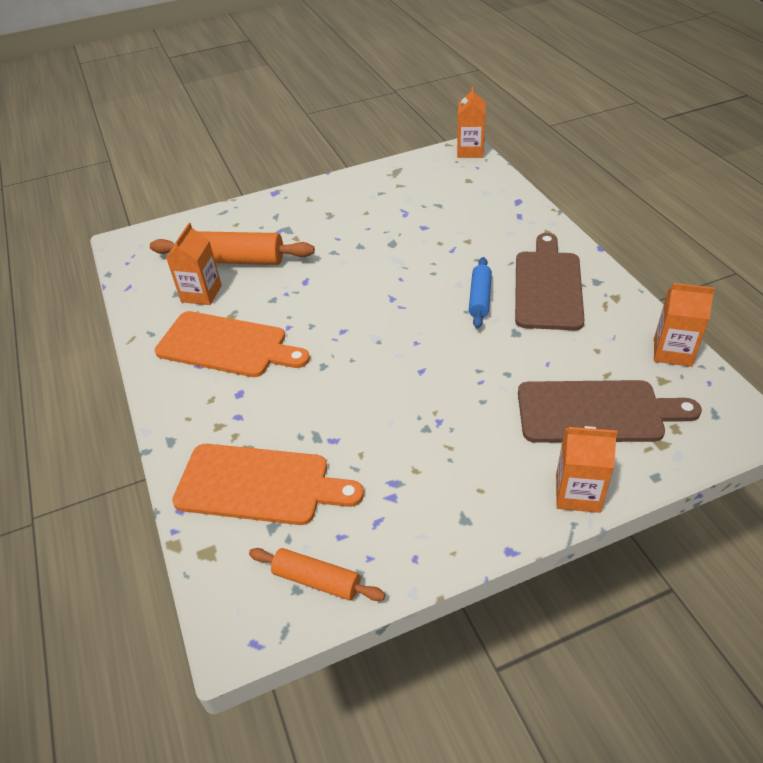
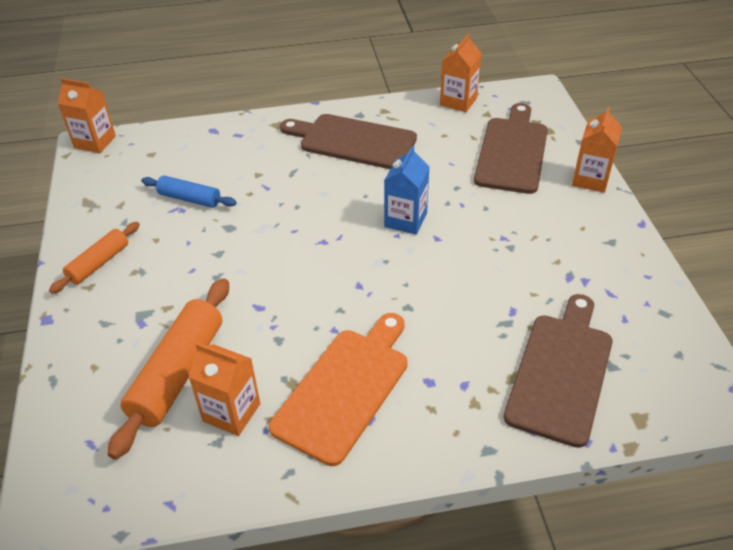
camera: 80 degrees left, 0 degrees up
(259, 485) = (561, 372): orange cutting board -> brown cutting board
(317, 580) = (669, 339): orange rolling pin -> orange rolling pin (99, 263)
(440, 344) = (405, 220): none -> blue carton
(480, 298) = (351, 183): blue rolling pin -> blue rolling pin (189, 198)

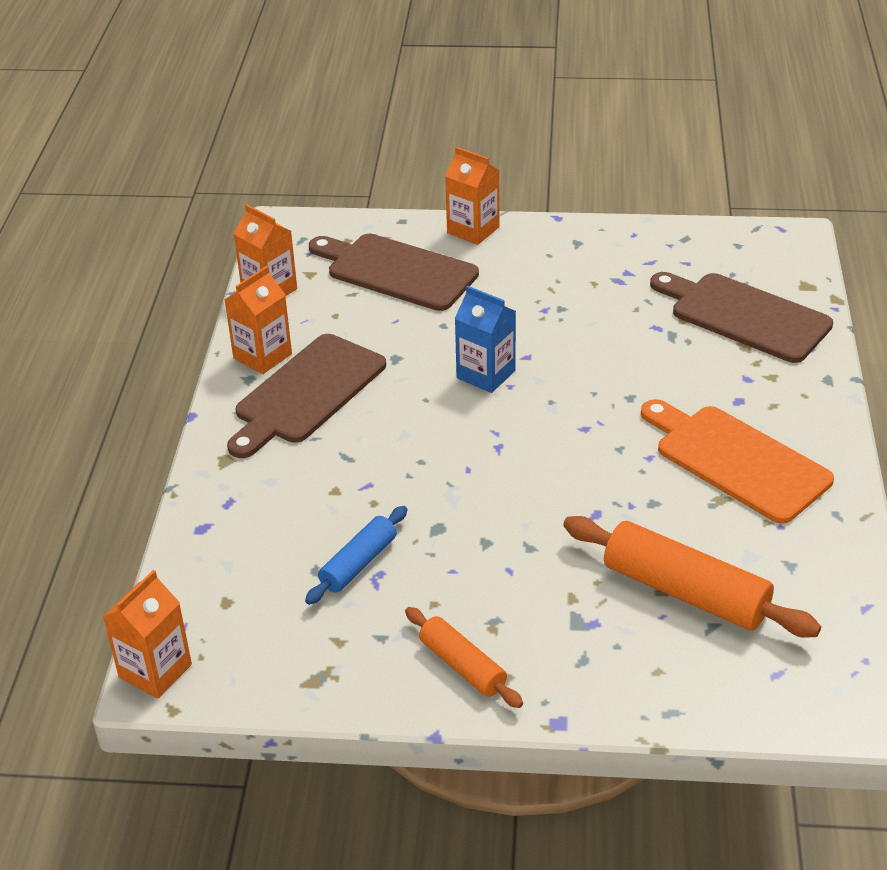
camera: 75 degrees left, 5 degrees down
(231, 412) = (752, 550): orange carton -> orange carton (262, 356)

